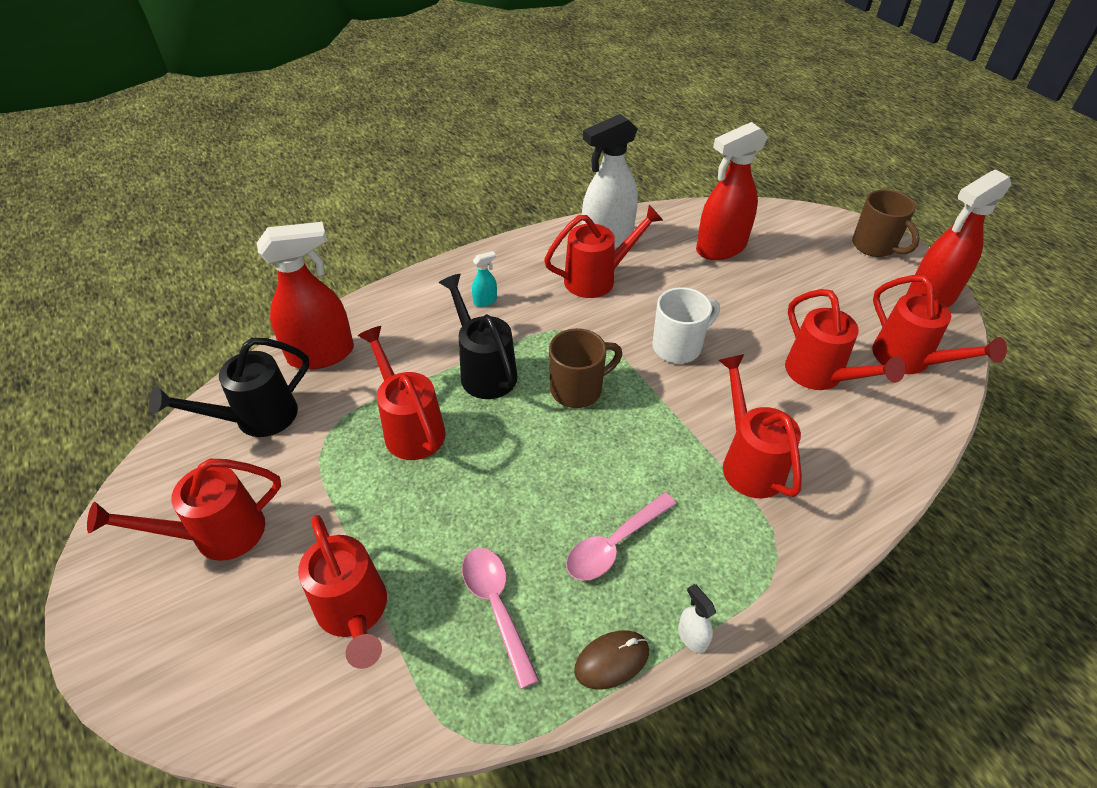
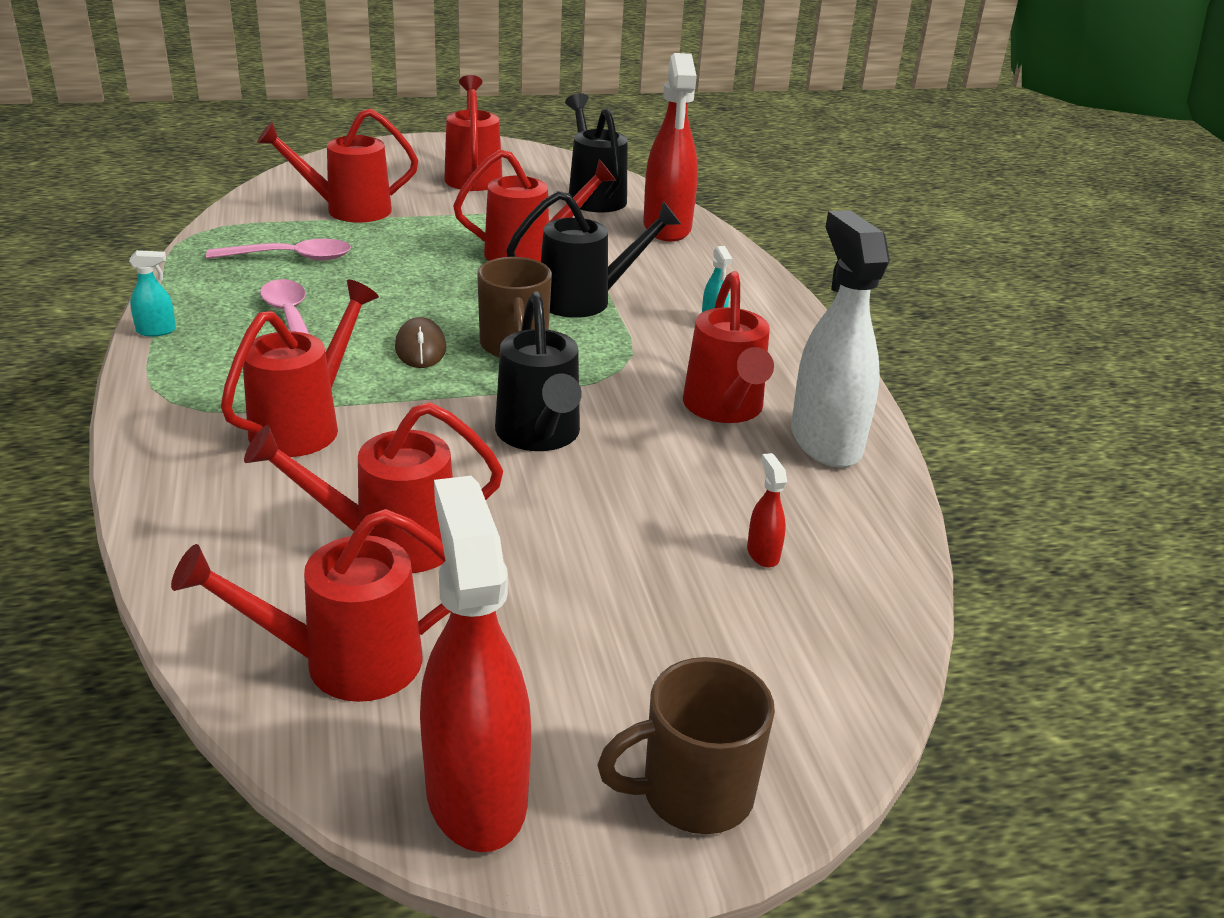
camera: 105 degrees right, 15 degrees down
(611, 660) = (184, 292): brown mouse -> brown mouse (421, 348)
(678, 346) = (539, 435): white mug -> black watering can
(692, 637) = (156, 331): white spray bottle -> turquoise spray bottle
(720, 248) = (762, 553): red spray bottle -> red spray bottle, size x0.41
(749, 463) = (303, 425): red watering can -> red watering can turned 60 degrees counterclockwise

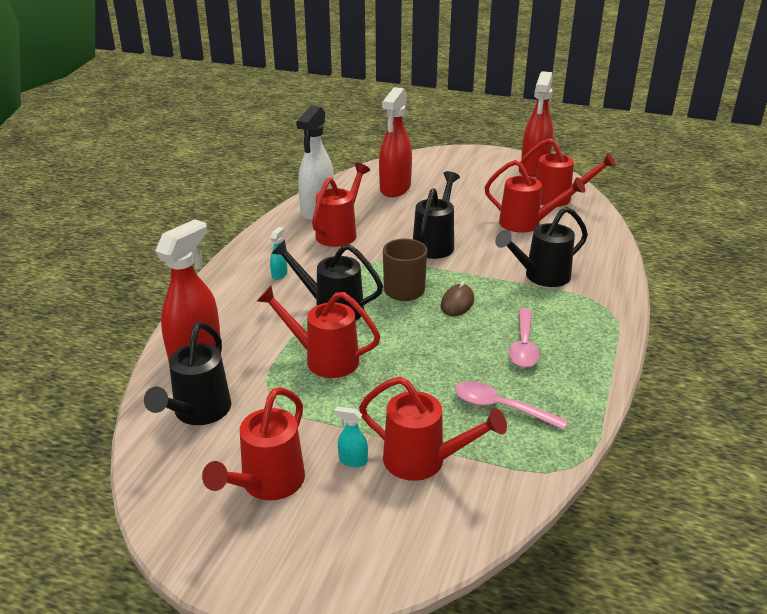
camera: 145 degrees left, 0 degrees up
(156, 331) = (611, 360): turquoise spray bottle -> turquoise spray bottle (352, 460)
(303, 425) = (542, 276): red watering can -> black watering can
(693, 794) = (478, 156): brown mug -> none
(762, 553) = (395, 189): red spray bottle -> red spray bottle, size x2.46

